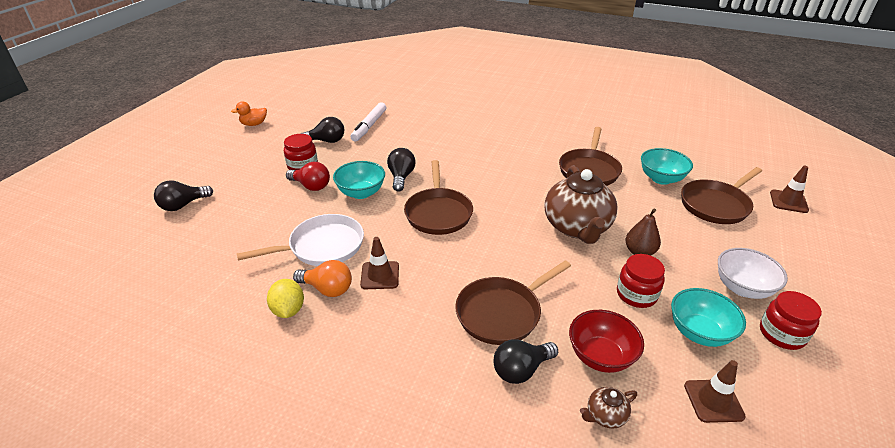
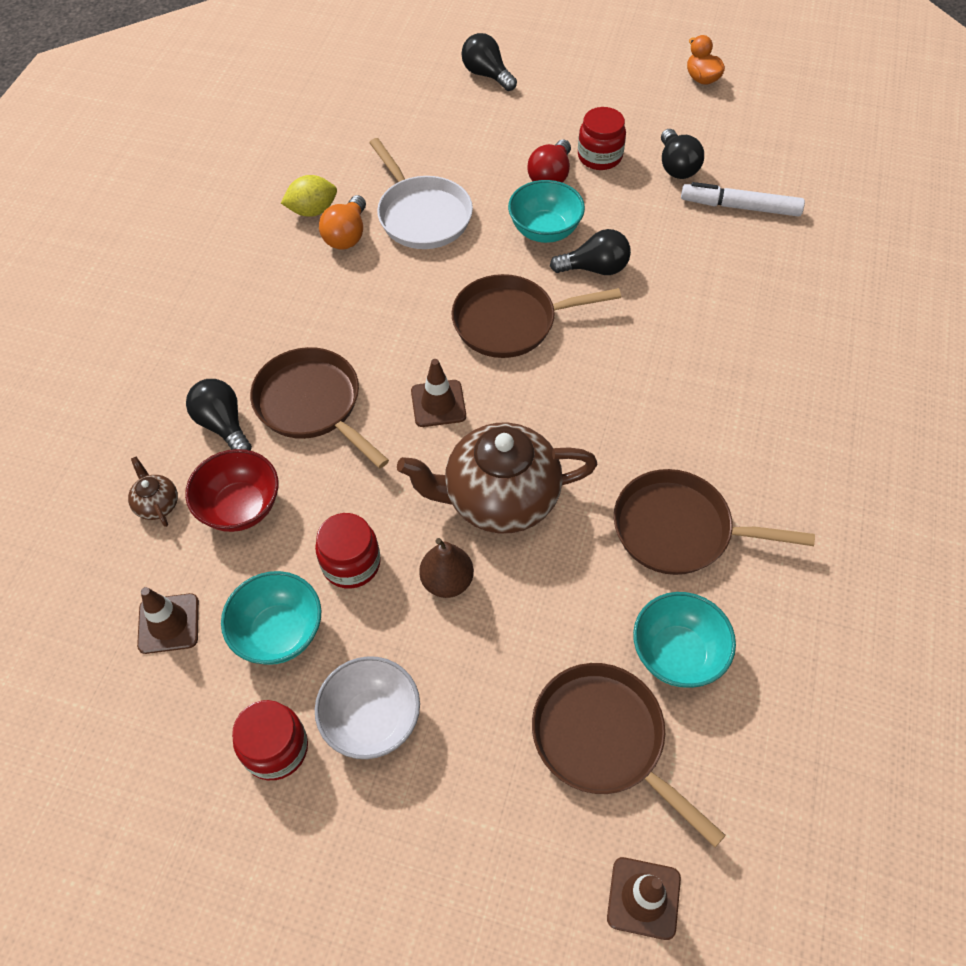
camera: 85 degrees right, 20 degrees up
(380, 275) = (373, 278): brown traffic cone -> brown traffic cone (438, 404)

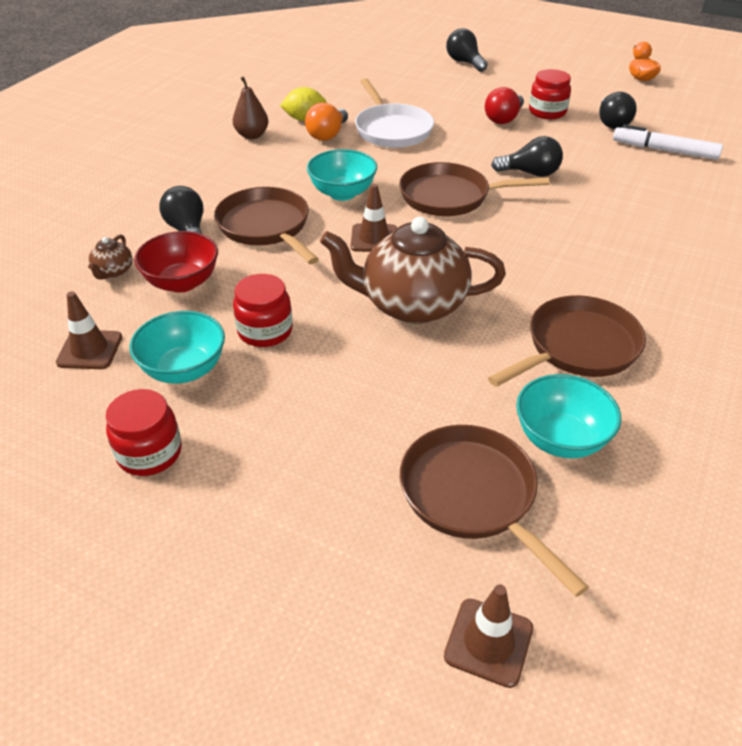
camera: 10 degrees right, 15 degrees down
(157, 504) = (113, 272): brown teapot -> brown teapot turned 150 degrees counterclockwise
(372, 720) = (247, 445): white bowl -> none
(447, 581) = (348, 355): brown pear -> brown pear (252, 135)
(544, 230) = (492, 148): turquoise bowl -> turquoise bowl (342, 193)
(679, 529) = (577, 347): brown pan -> brown pan turned 120 degrees clockwise

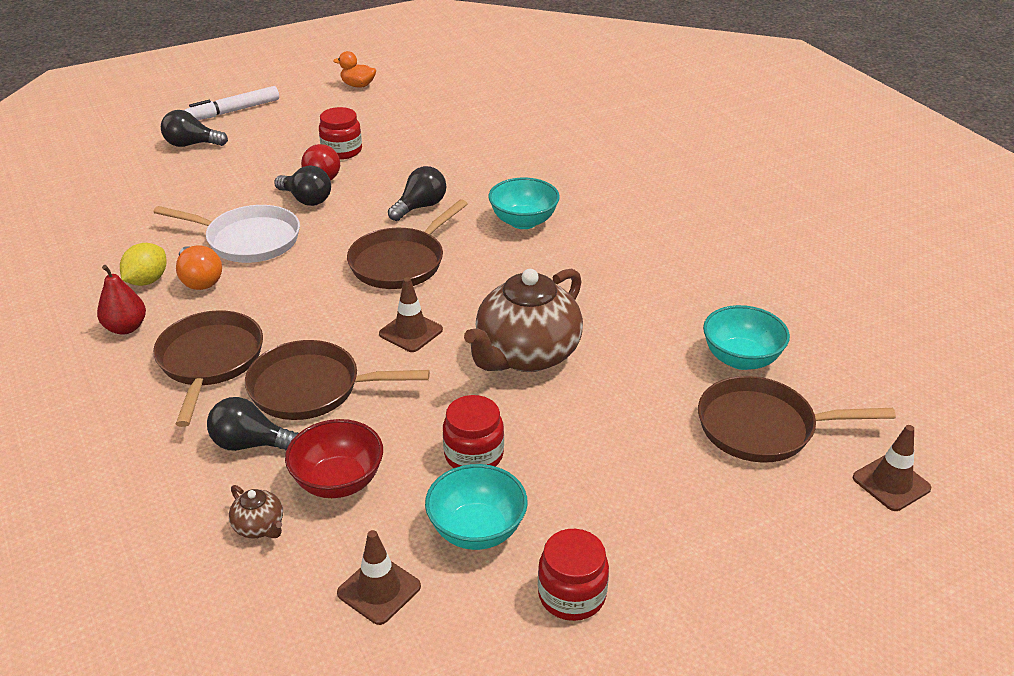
camera: 55 degrees left, 5 degrees down
(252, 135) = (126, 328): brown pear -> red pear
(342, 193) = (316, 317): turquoise bowl -> turquoise bowl (523, 221)
(577, 347) = (657, 301): brown pan -> brown pan (210, 361)
(612, 123) = (402, 133): black light bulb -> black light bulb (306, 199)
(664, 150) = (472, 134): white marker -> white marker (233, 111)

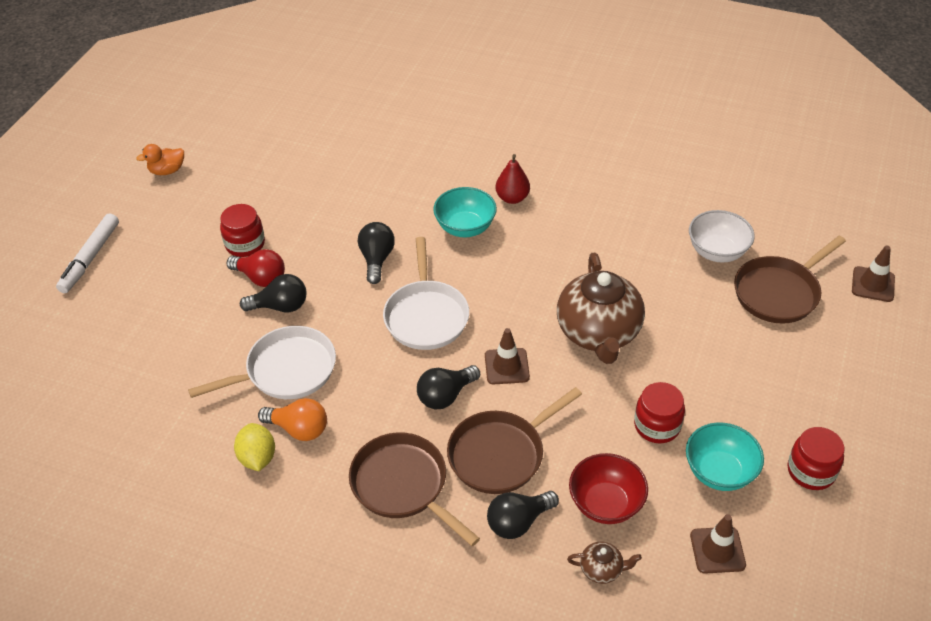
camera: 40 degrees left, 10 degrees up
(126, 328) = (301, 506): red pear -> red pear (512, 198)
(191, 144) = (102, 313): black light bulb -> black light bulb (445, 395)
(401, 262) = (426, 316): brown pan -> white pan
(741, 359) = (717, 252): turquoise bowl -> white bowl

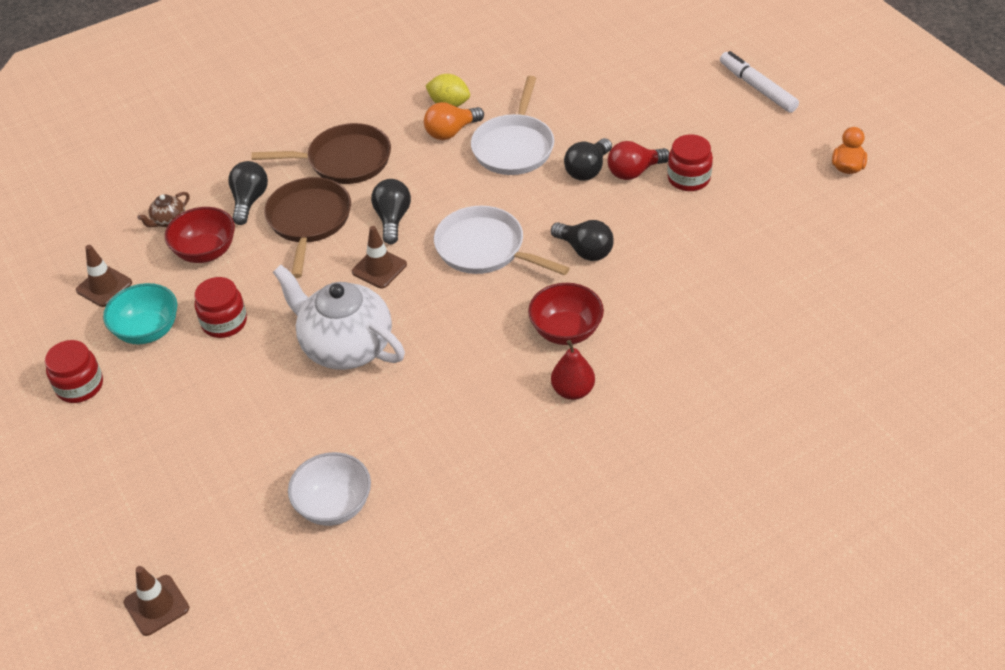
camera: 130 degrees right, 0 degrees up
(465, 227) = (566, 331): turquoise bowl -> red bowl
(598, 333) = (345, 346): brown teapot -> white teapot
(779, 292) = (237, 515): brown pan -> none

